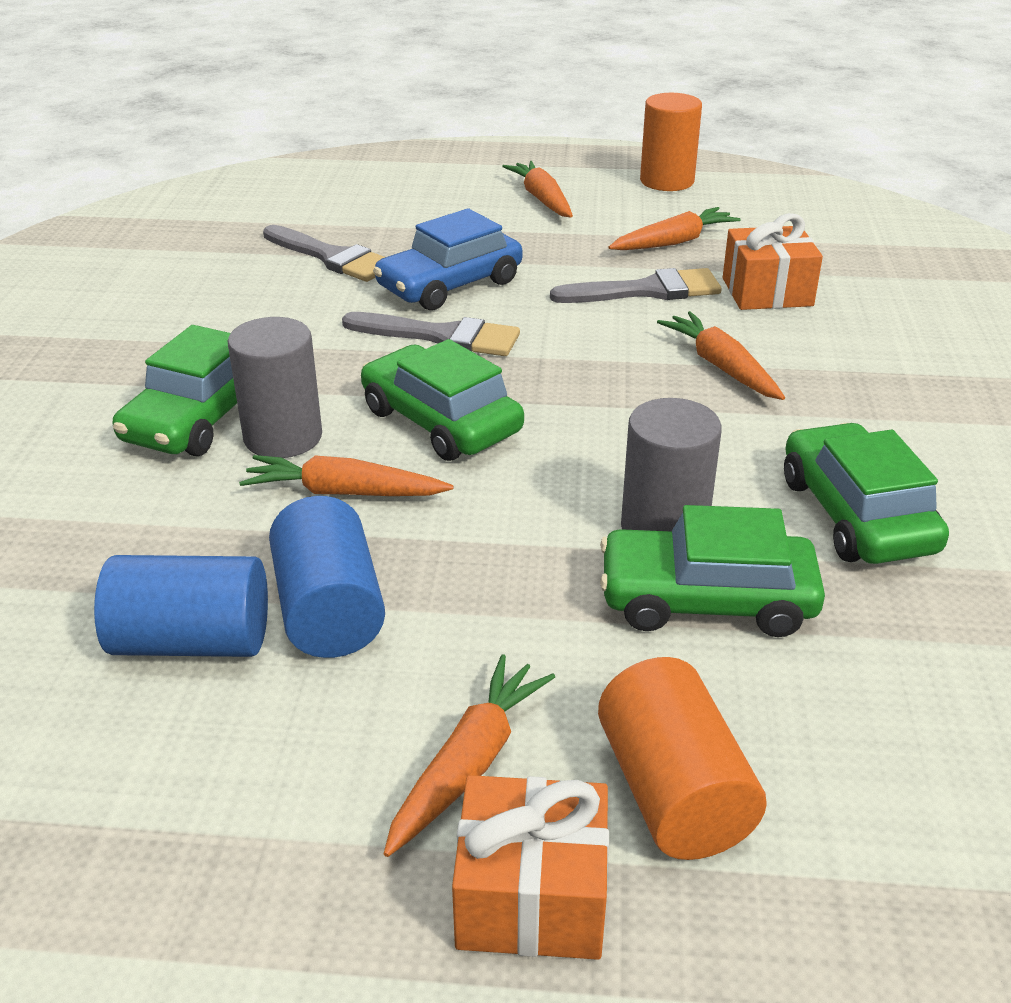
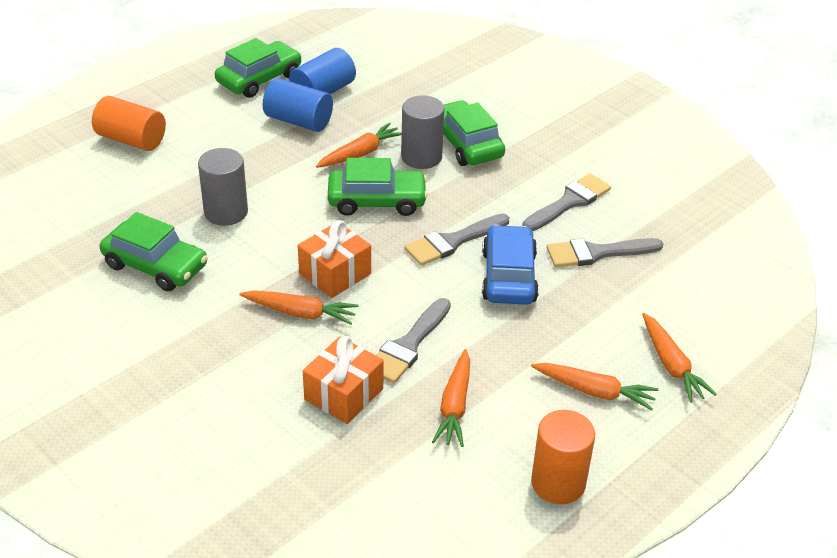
camera: 130 degrees right, 5 degrees up
(251, 301) = (569, 202): none -> grey brush
(469, 763) = (197, 114): orange carrot -> orange carrot (671, 365)
(531, 896) = (144, 101): orange gift -> orange gift (335, 274)
(706, 599) = (180, 196): green car -> green car (259, 79)

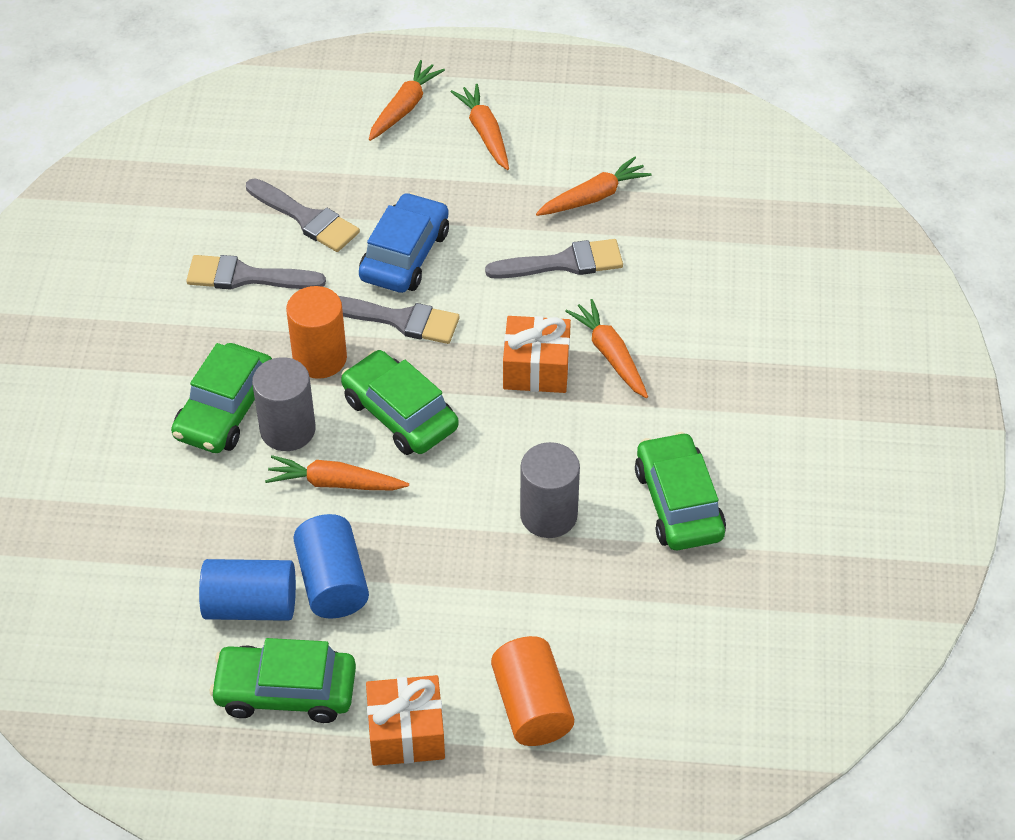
camera: 130 degrees left, 10 degrees up
(343, 394) = (660, 264): orange gift -> orange gift (406, 733)
(508, 276) = (405, 255): blue car -> blue car turned 150 degrees clockwise
(558, 483) = (598, 105): orange cylinder -> orange cylinder (320, 358)

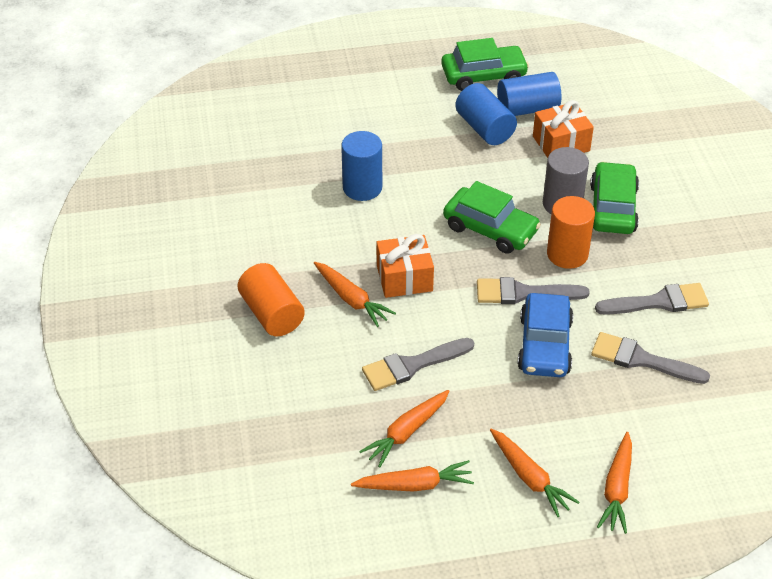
camera: 165 degrees right, 5 degrees down
(334, 483) = (512, 179): orange carrot -> orange carrot (415, 485)
(406, 733) = (406, 70): orange gift -> orange gift (561, 143)
(532, 706) = (339, 93): orange cylinder -> orange cylinder (272, 314)
(548, 515) = (362, 188): grey cylinder -> blue cylinder
(678, 503) = (276, 211): green car -> none

